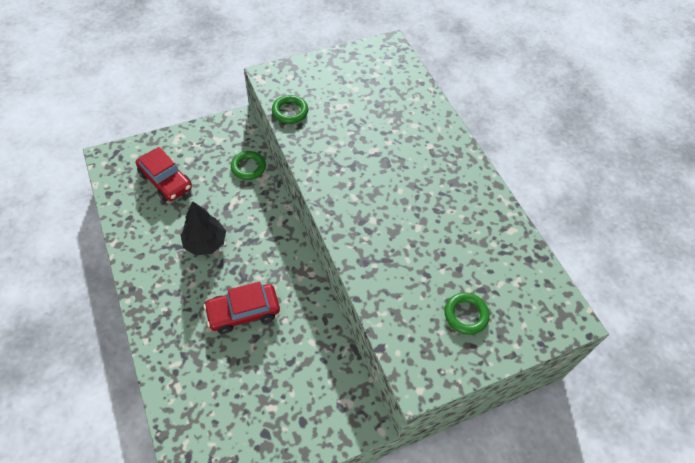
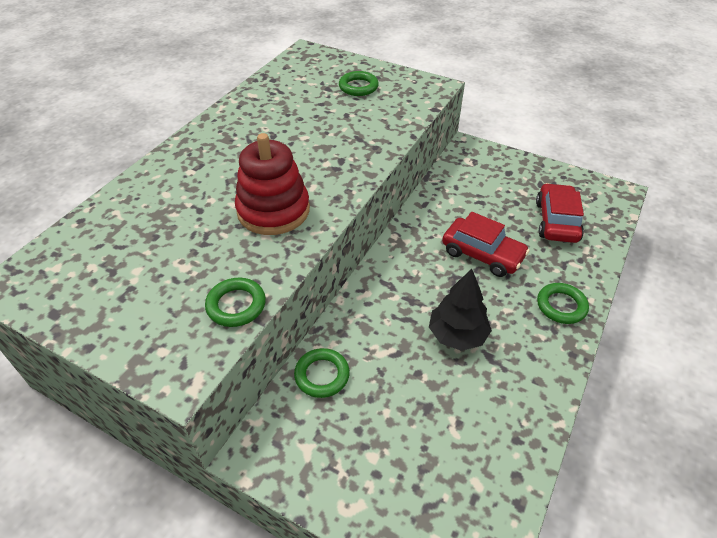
camera: 125 degrees left, 10 degrees down
(161, 317) = (561, 306): none -> green ring
(166, 181) = (430, 450): red car -> red car (556, 221)
(349, 164) = (273, 210): none -> red stacking toy

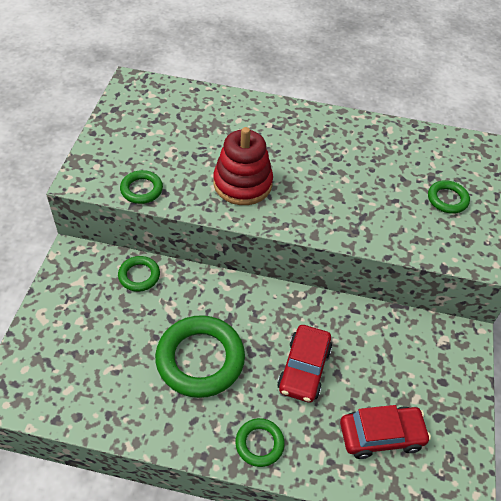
camera: 70 degrees right, 5 degrees up
(457, 335) = (200, 359): black tree -> green ring

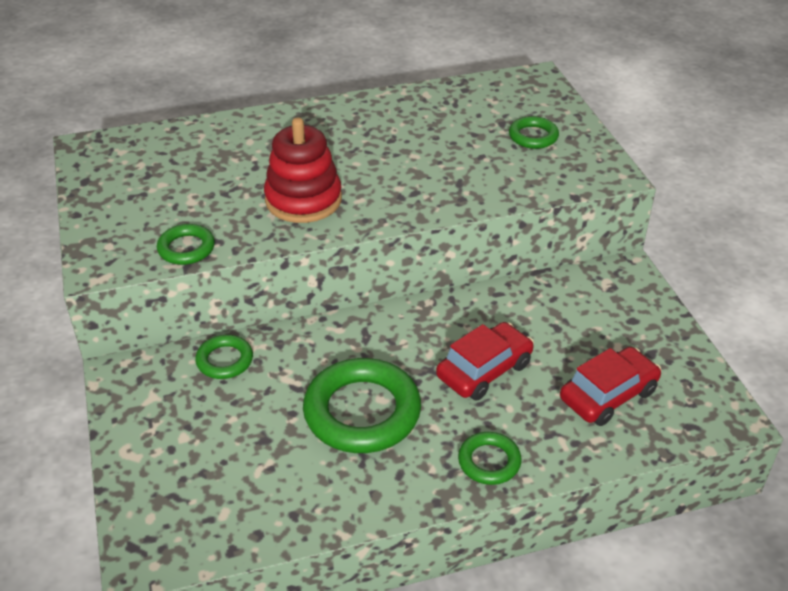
camera: 25 degrees left, 10 degrees down
(304, 368) = (484, 370): red car -> red car turned 120 degrees counterclockwise

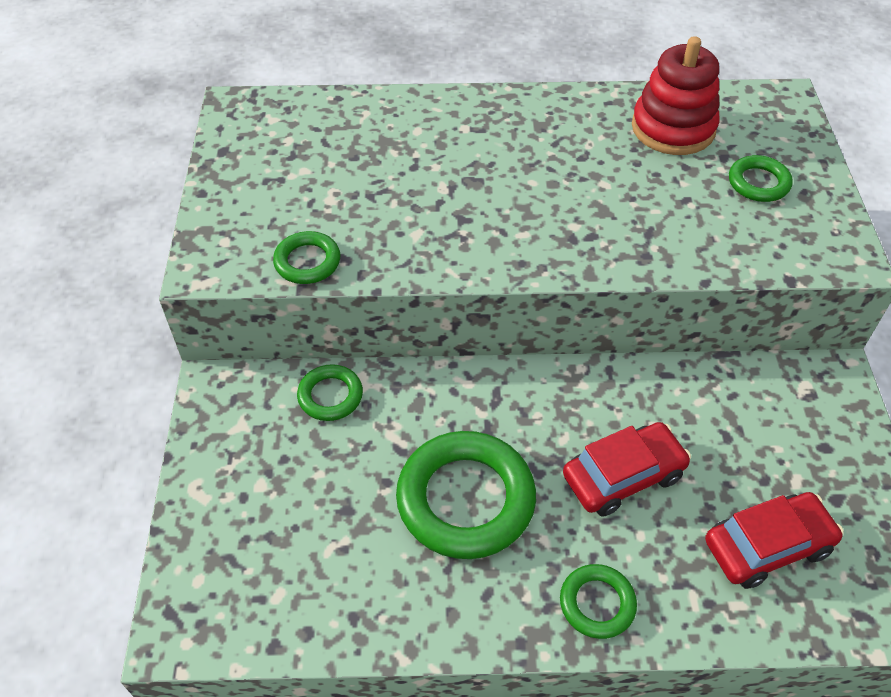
camera: 15 degrees right, 10 degrees up
(303, 200) = (457, 221): red stacking toy -> red stacking toy (673, 128)

